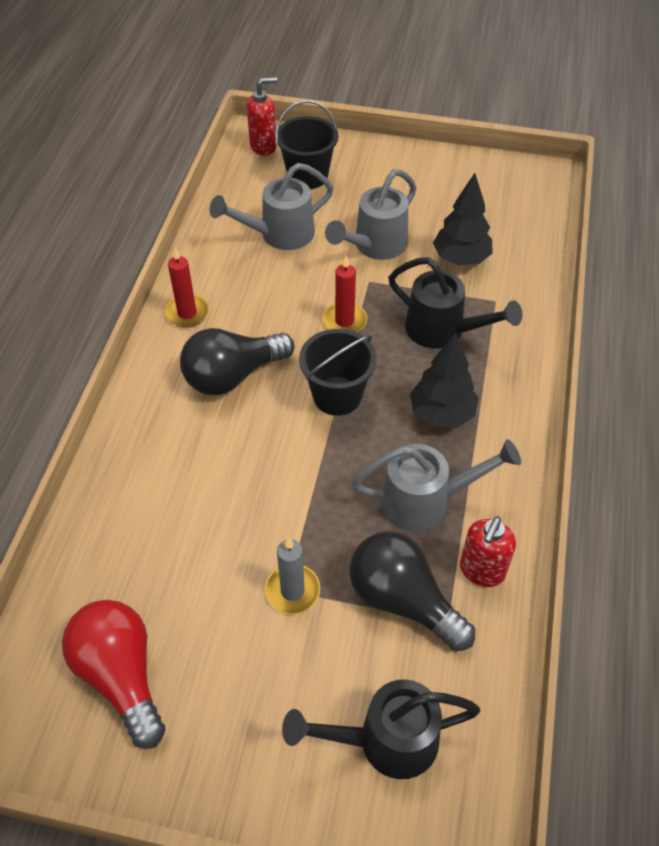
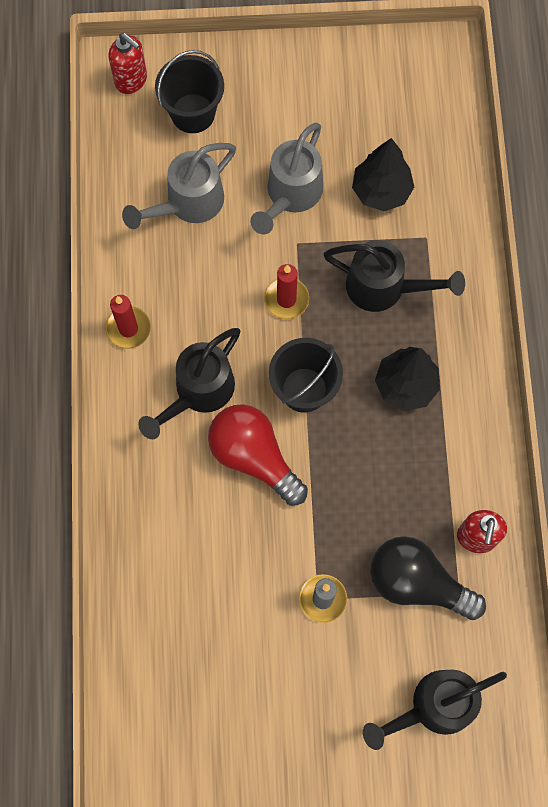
camera: 15 degrees left, 20 degrees up
(121, 675) = (206, 711): red light bulb -> red light bulb (254, 457)
(233, 376) = (199, 392): black light bulb -> black watering can
(263, 146) = (131, 80): red soap dispenser -> red soap dispenser turned 75 degrees clockwise
(425, 501) = (412, 482): grey watering can -> none

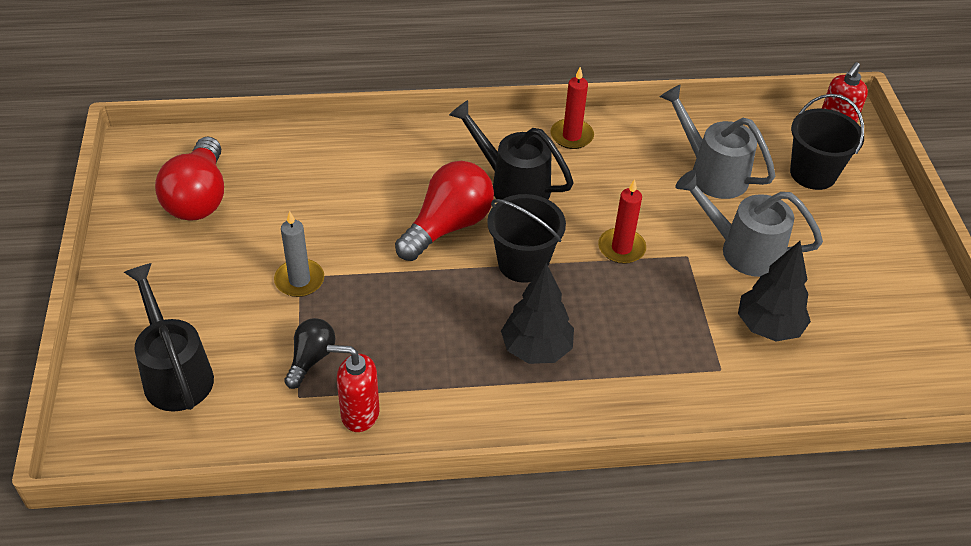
camera: 85 degrees right, 25 degrees down
(206, 712) = (199, 197): none -> red light bulb
(384, 288) = (650, 330): black watering can -> none
(417, 583) = (311, 359): black light bulb -> black light bulb, size x0.56

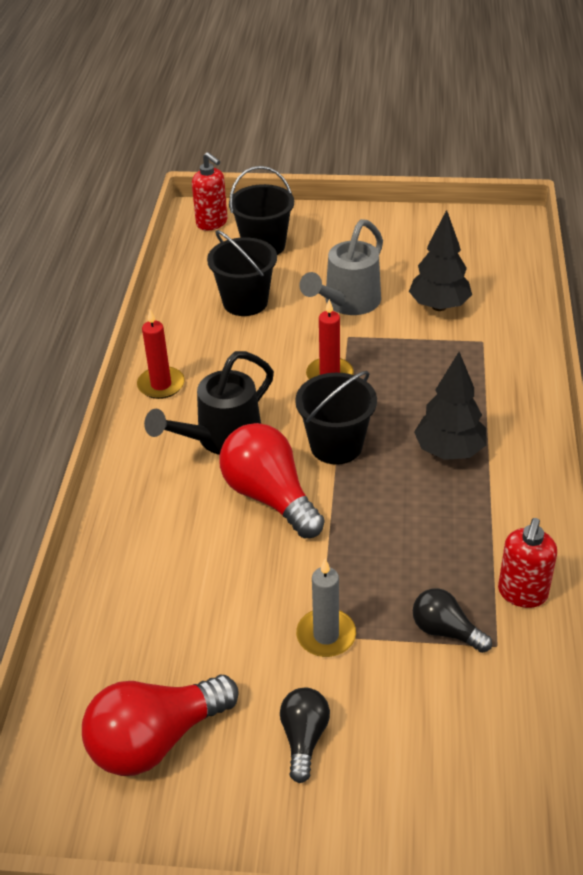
camera: 75 degrees left, 5 degrees down
(175, 373) = (455, 767): black watering can -> none
(199, 197) = (156, 740): red light bulb -> red light bulb turned 135 degrees clockwise
(201, 278) = (304, 738): none -> black light bulb
(712, 173) = (245, 302): grey watering can -> black bucket

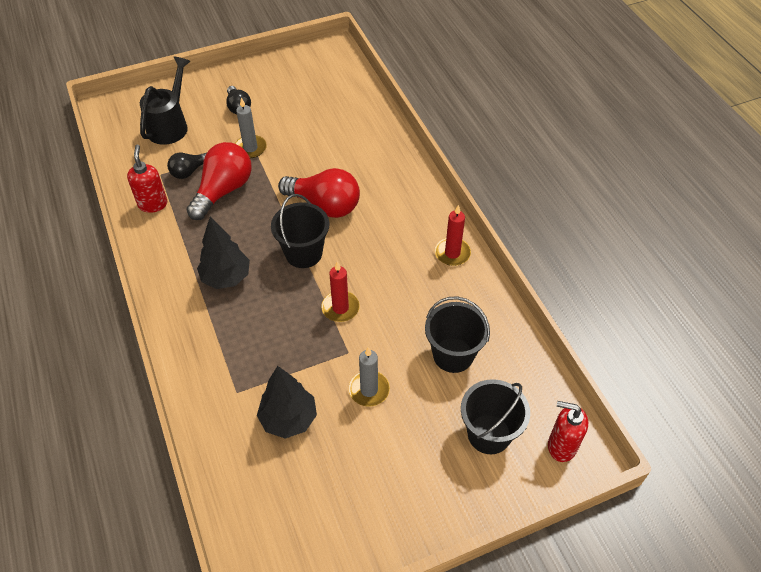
camera: 150 degrees right, 10 degrees up
(156, 740) = (303, 85): red light bulb -> red light bulb (223, 191)
(221, 438) = (381, 230): black watering can -> black watering can (170, 125)
(347, 303) = (369, 390): grey watering can -> grey candle
(445, 631) = (189, 171): black light bulb -> black light bulb turned 135 degrees clockwise

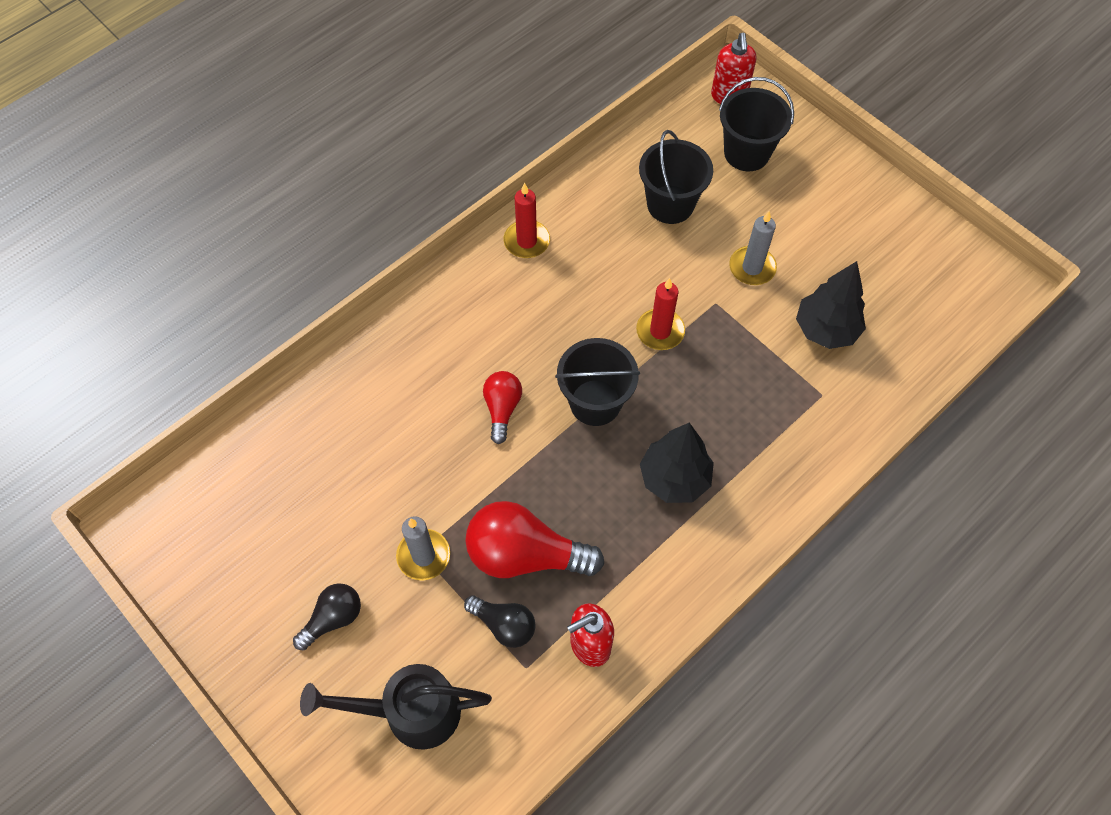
camera: 110 degrees left, 10 degrees up
(324, 205) = (502, 409): red light bulb -> red light bulb, size x0.56

